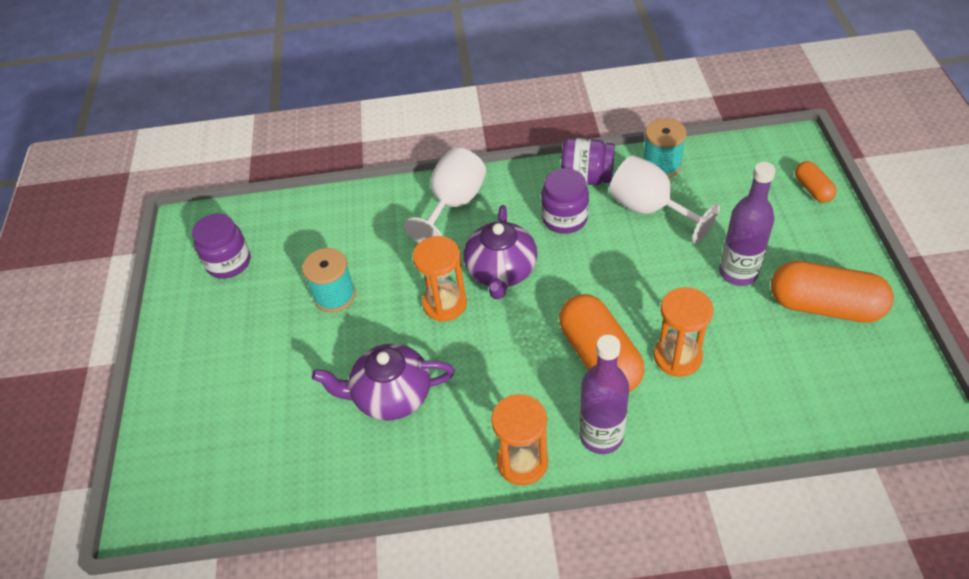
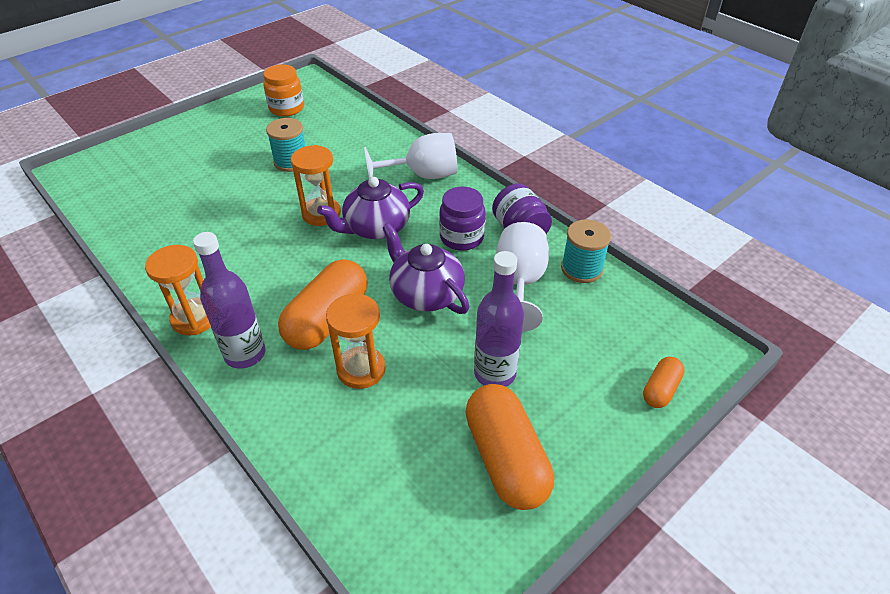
camera: 50 degrees right, 5 degrees down
(229, 263) = (286, 108): purple jar -> orange jar
(390, 395) = (218, 226): purple teapot -> purple teapot (425, 293)

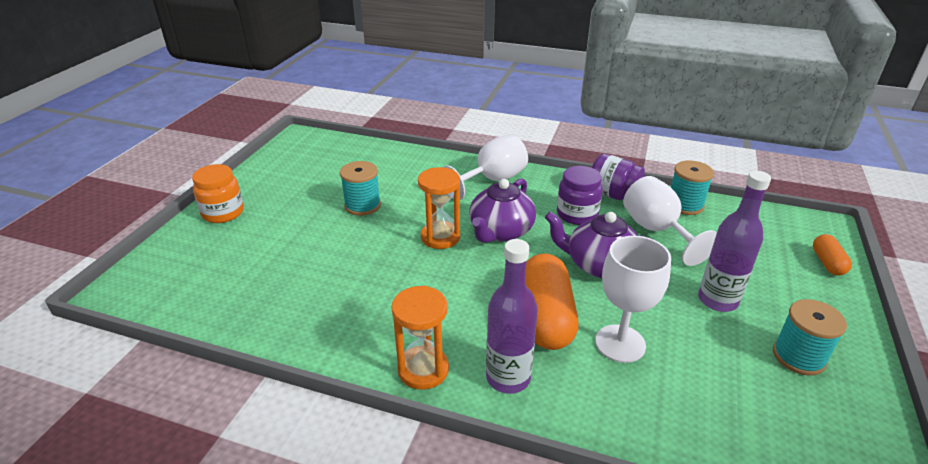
camera: 30 degrees left, 10 degrees down
(286, 108) = (307, 165): orange jar -> orange jar (223, 213)
(361, 369) = (620, 343): orange hourglass -> white goblet
(506, 459) = (798, 357): orange capsule -> turquoise spool

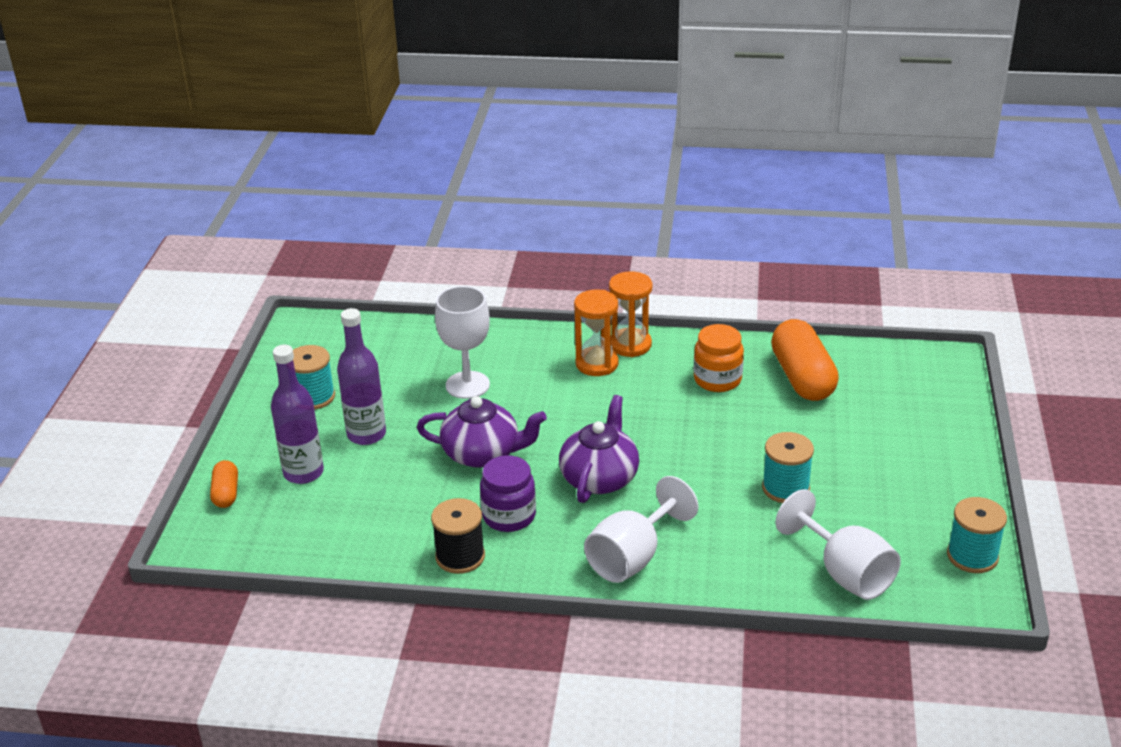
camera: 170 degrees right, 0 degrees up
(223, 213) = (946, 452): orange jar -> orange jar (717, 380)
(440, 237) = (667, 460): orange hourglass -> orange hourglass (597, 364)
(508, 378) = (560, 349): purple bottle -> purple bottle (303, 473)
(546, 317) = (535, 396): orange capsule -> orange capsule (802, 378)
(612, 195) = (460, 556): purple jar -> black spool
(656, 231) = (410, 507): white goblet -> white goblet (845, 573)
(685, 205) = (364, 553): turquoise spool -> turquoise spool (972, 556)

